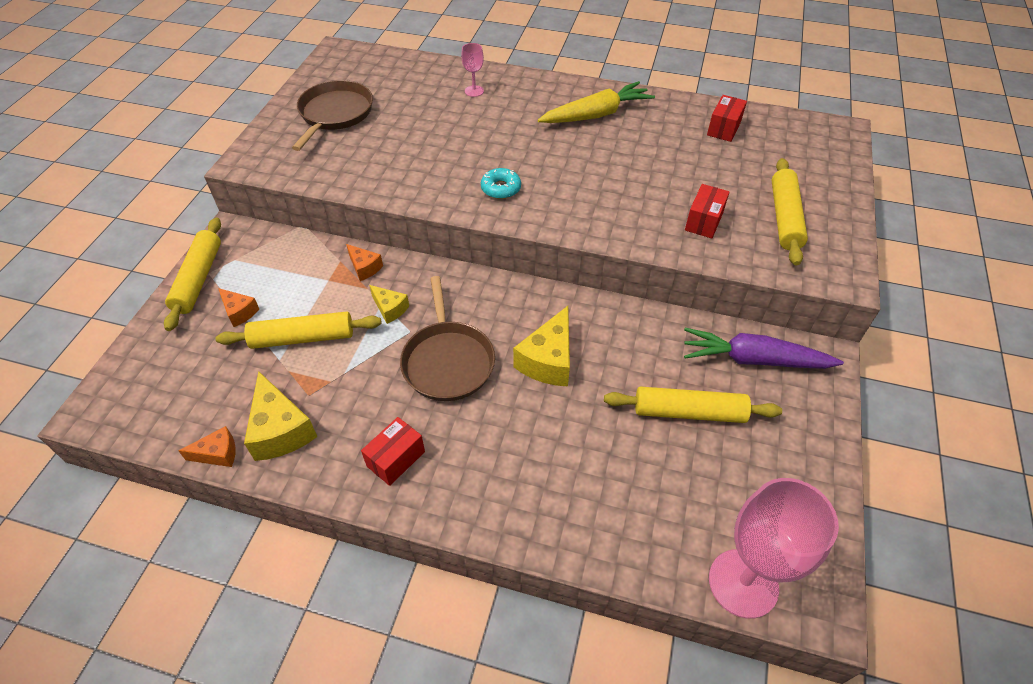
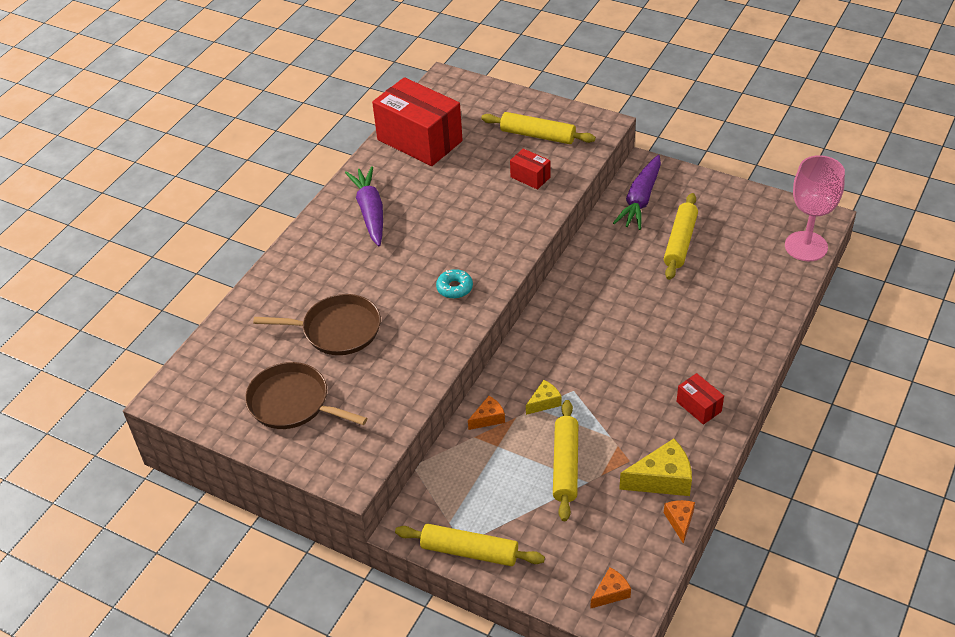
camera: 75 degrees left, 5 degrees down
(239, 312) = (523, 514): orange cheese -> orange cheese (610, 593)
(447, 361) = (610, 368): brown pan -> brown pan (337, 330)
(474, 91) = (296, 290): pink goblet -> none
(548, 360) = (620, 308): yellow cheese -> none
(596, 115) = (370, 212): yellow carrot -> purple carrot
(723, 128) = (419, 140): red box -> red box, size x2.24

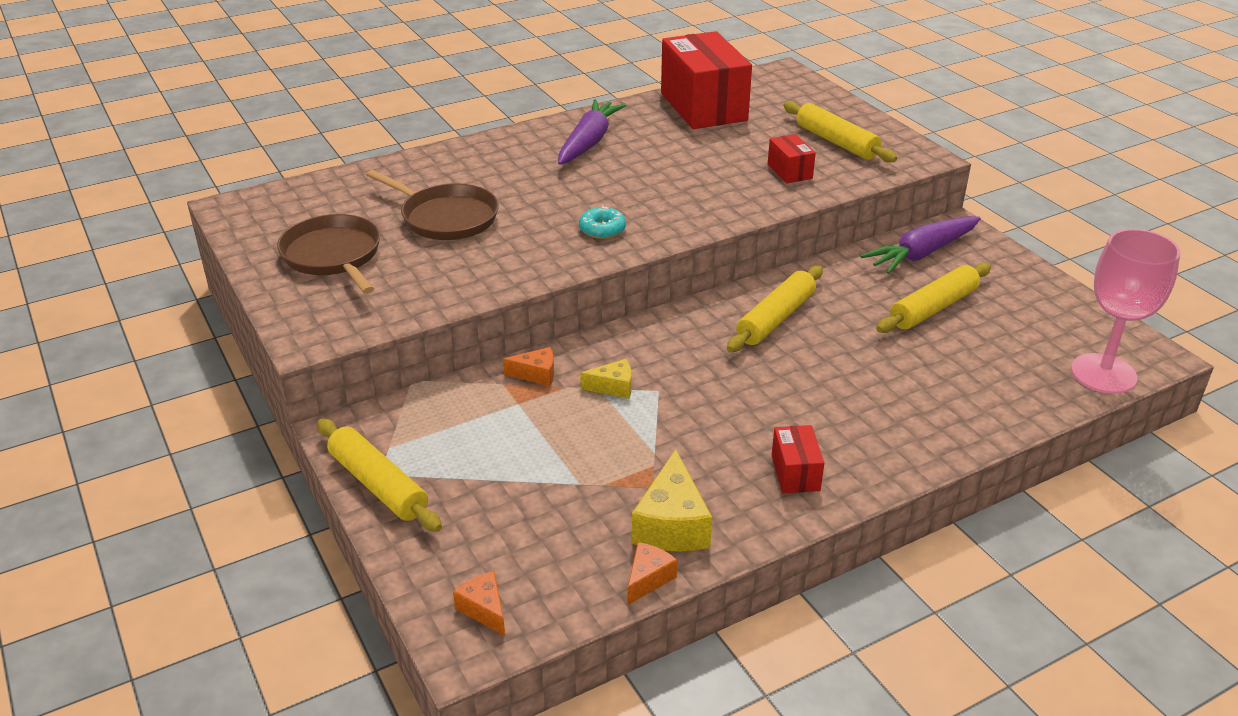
camera: 30 degrees right, 10 degrees down
(565, 465) = (573, 456): yellow rolling pin -> yellow rolling pin (776, 318)
(610, 593) = (484, 609): orange cheese -> orange cheese turned 120 degrees counterclockwise
(662, 479) = (672, 524): yellow cheese -> yellow cheese turned 75 degrees clockwise

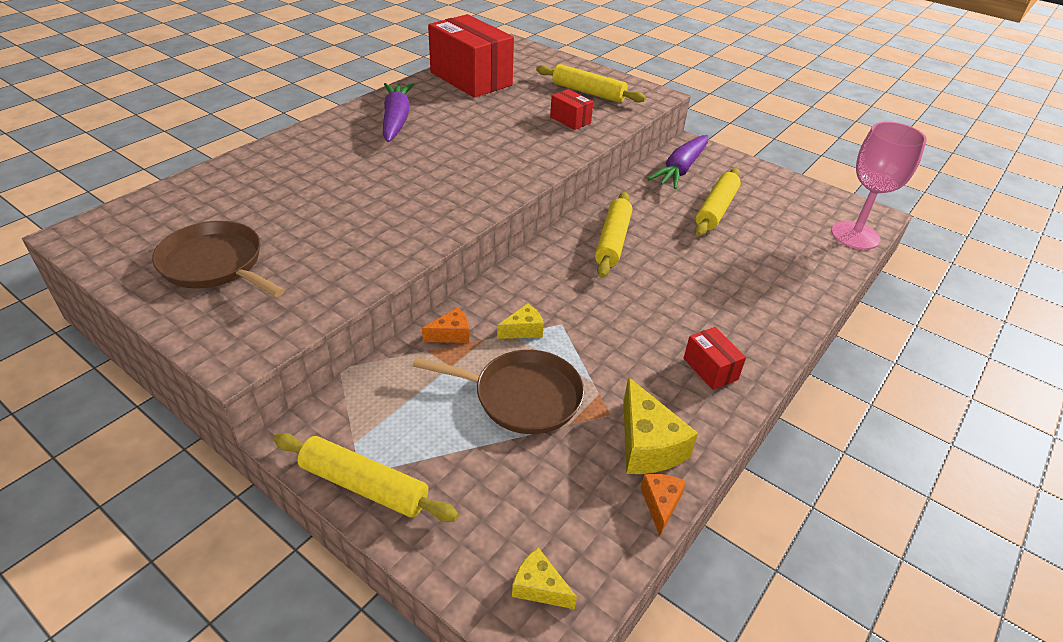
camera: 25 degrees left, 5 degrees up
(445, 217) = (307, 206): brown pan -> brown pan (522, 396)
(484, 609) = (539, 587): orange cheese -> yellow cheese
(602, 229) = (454, 192): turquoise donut -> none

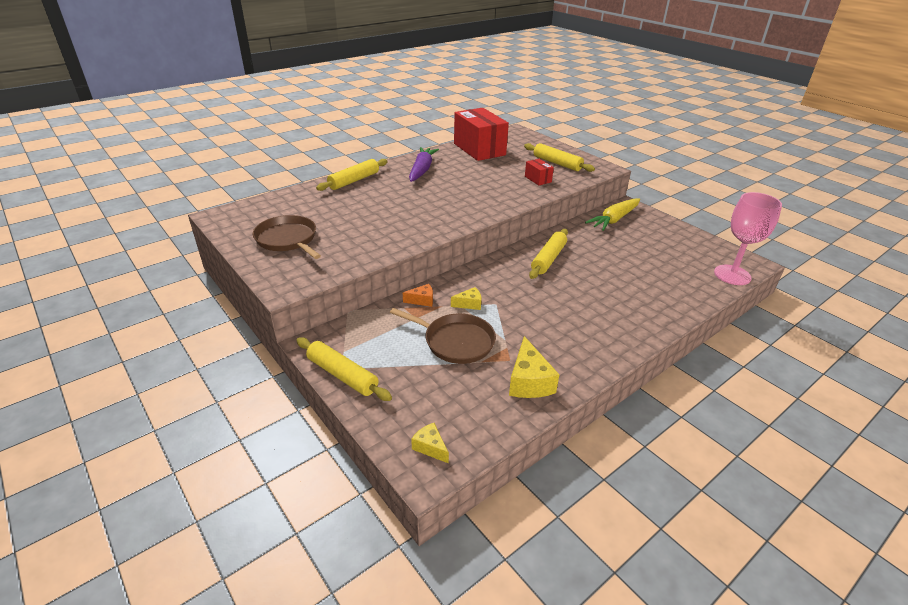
camera: 15 degrees right, 5 degrees down
(660, 504) = (525, 416): orange cheese -> none
(681, 169) = (614, 220): purple carrot -> yellow carrot
(710, 369) = (589, 344): red box -> none
(716, 209) = (631, 247): yellow rolling pin -> yellow rolling pin (354, 181)

